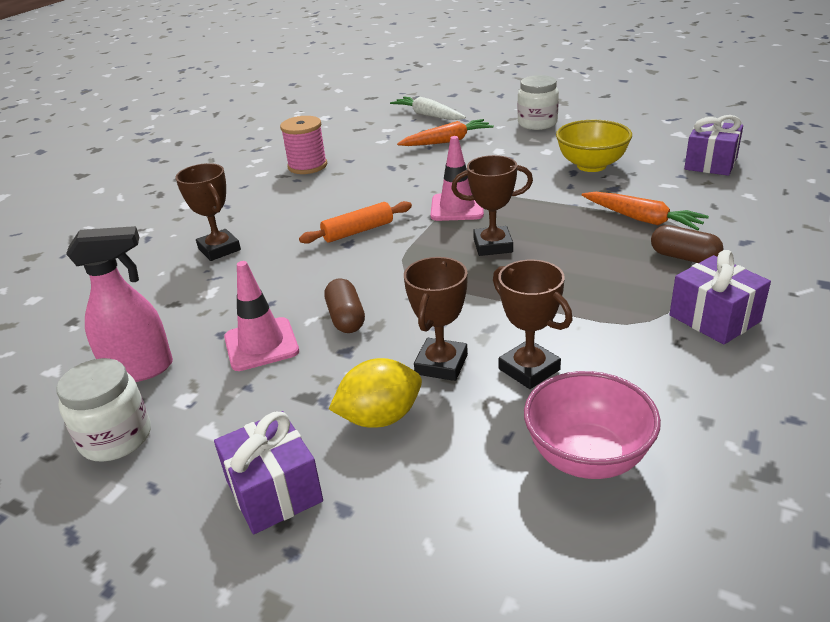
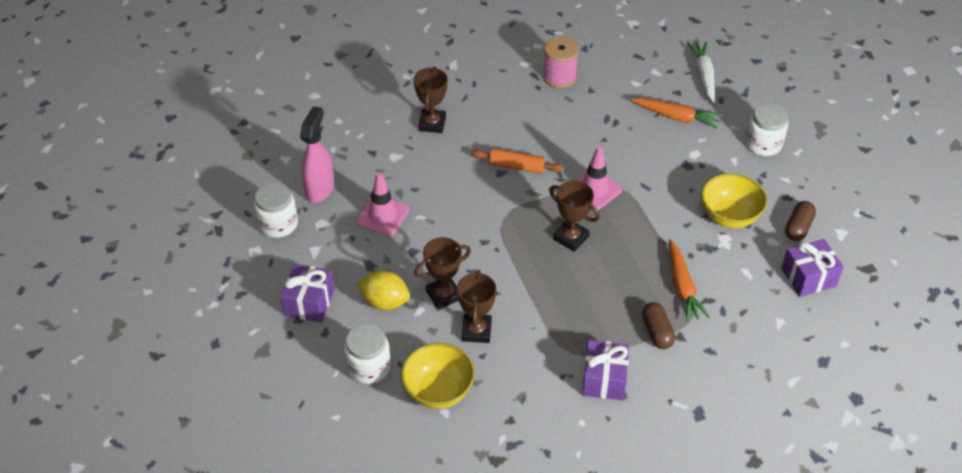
camera: 40 degrees right, 15 degrees up
(140, 369) = (320, 189): pink spray bottle -> pink spray bottle turned 105 degrees counterclockwise
(346, 318) = (437, 230): brown capsule -> brown capsule (798, 227)
(462, 501) = (369, 367): none -> white jar
(587, 457) = (438, 391): pink bowl -> yellow bowl

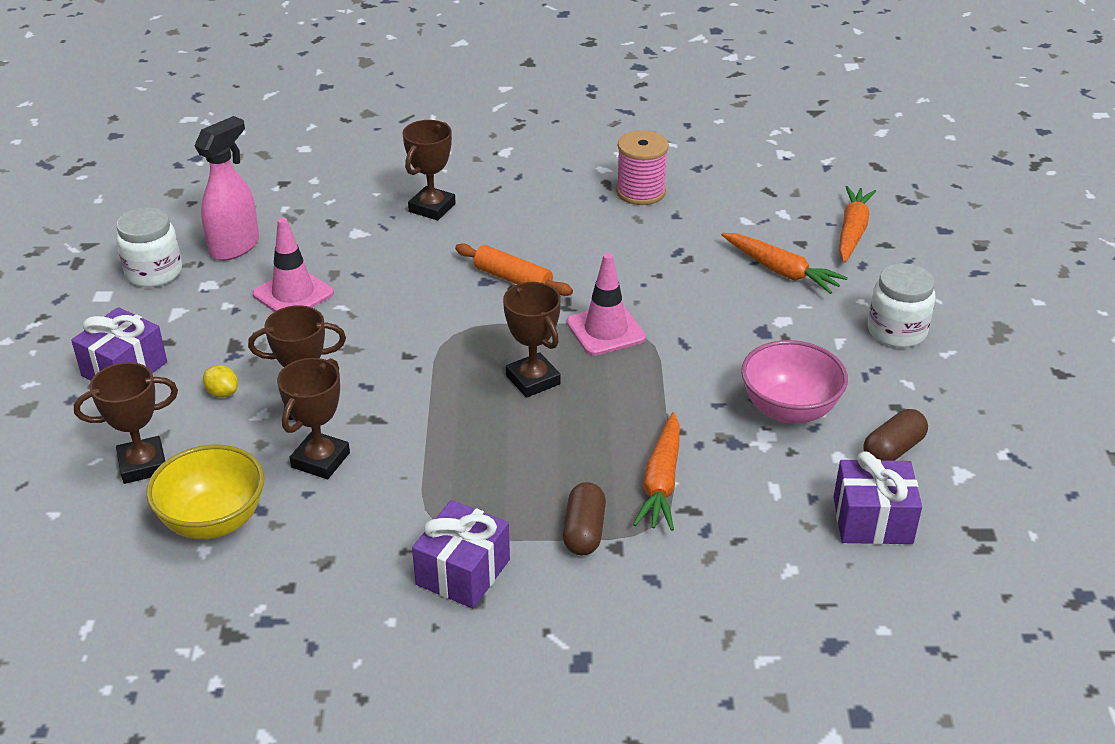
camera: 20 degrees right, 10 degrees down
(369, 367) = (143, 465): white jar -> brown trophy
(385, 302) = (222, 393): yellow lemon -> yellow lemon, size x0.54
(703, 75) = (852, 231): white carrot -> orange carrot
(729, 217) = (789, 410): yellow bowl -> pink bowl

